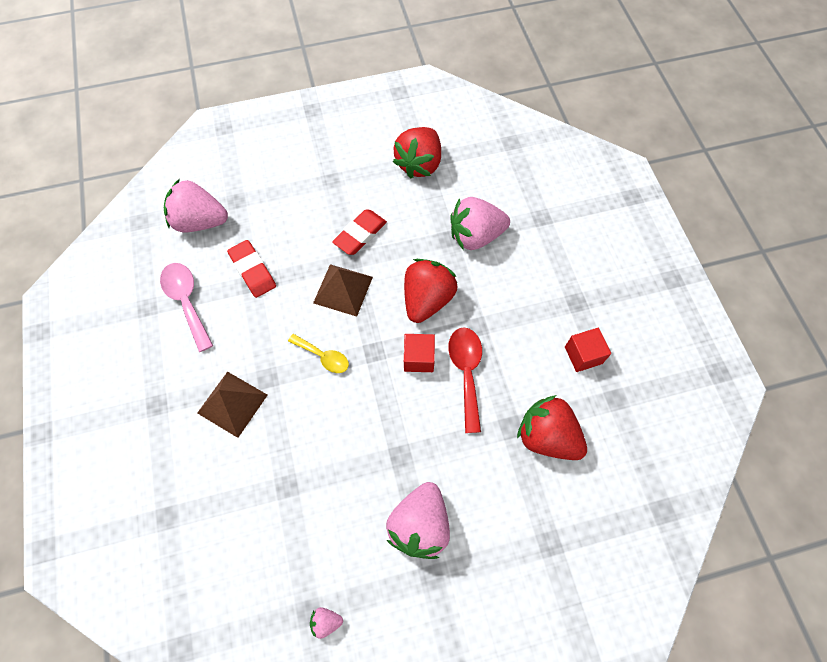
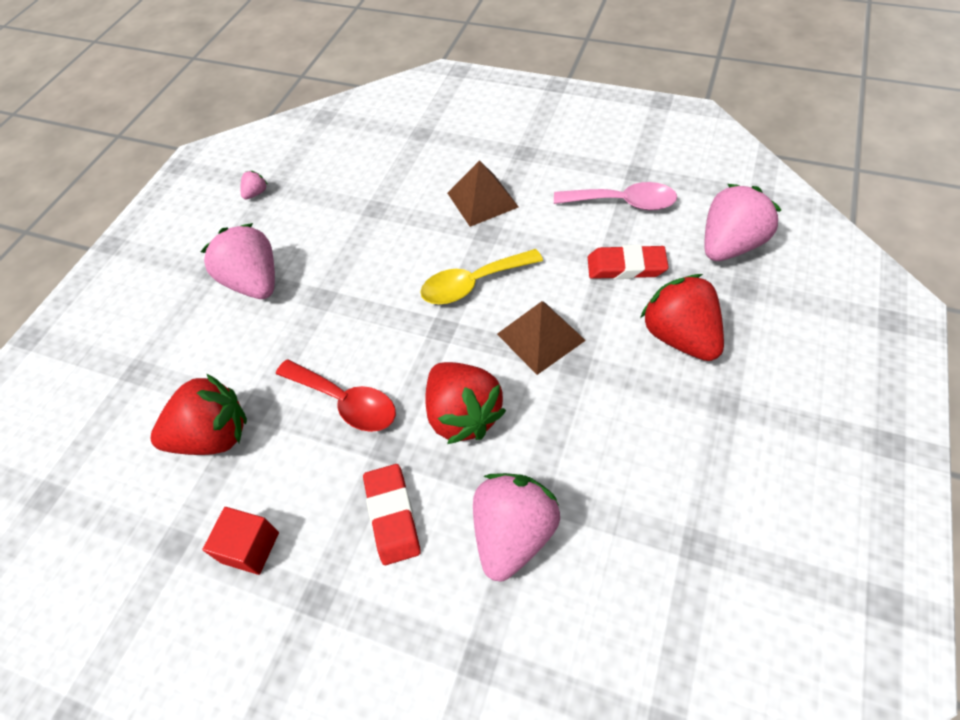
camera: 130 degrees right, 10 degrees down
(323, 357) = (473, 284): yellow spoon -> yellow spoon, size x1.54
(360, 234) = (609, 392): red eraser -> red eraser (392, 515)
(419, 164) = (694, 537): red strawberry -> red strawberry (679, 336)
(419, 358) = (400, 366): red cube -> none

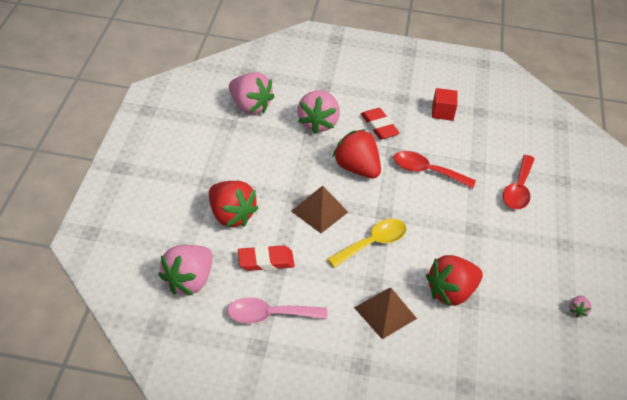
camera: 160 degrees right, 10 degrees down
(213, 436) = (491, 152): red strawberry -> red strawberry (451, 292)
(217, 358) = (518, 189): none -> red spoon
(254, 282) = (527, 237): pink strawberry -> pink strawberry (249, 106)

